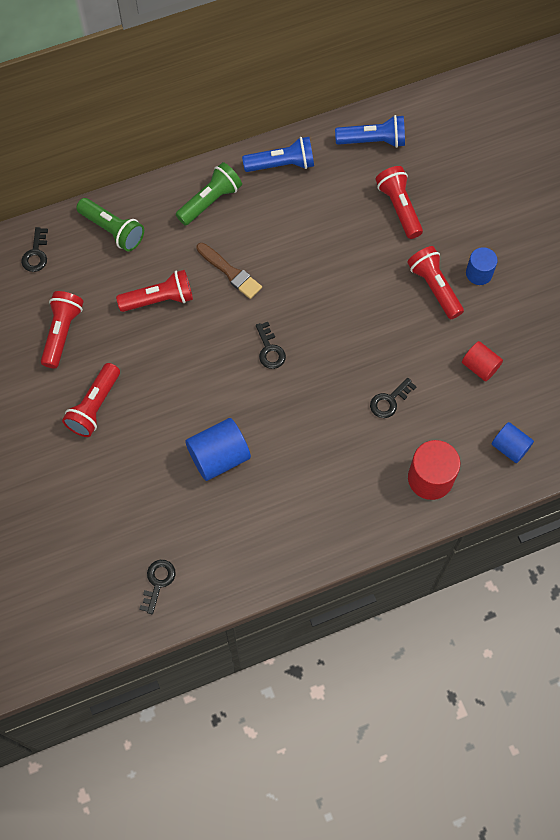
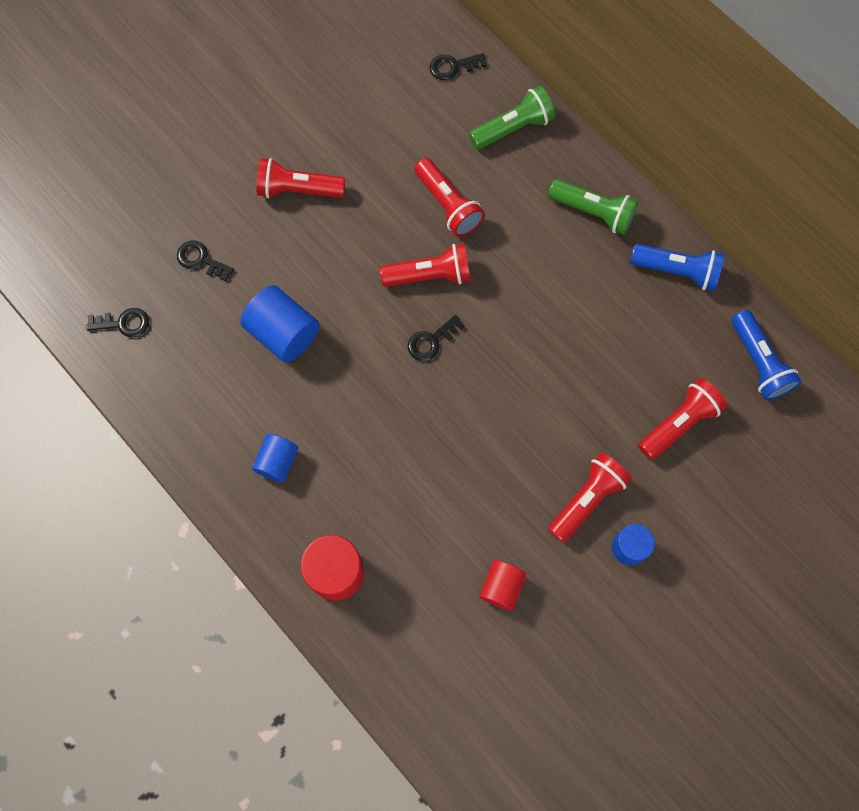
camera: 70 degrees right, 5 degrees up
(62, 333) = (370, 127): red flashlight -> red flashlight (429, 275)
(112, 230) = (513, 128): green flashlight -> green flashlight turned 135 degrees counterclockwise
(230, 272) = (511, 266): brown brush -> none
(281, 164) = (677, 271): blue flashlight -> blue flashlight turned 45 degrees counterclockwise
(389, 401) = (417, 494): black key -> black key (201, 260)
(510, 447) = (408, 655): blue cylinder -> blue cylinder (277, 462)

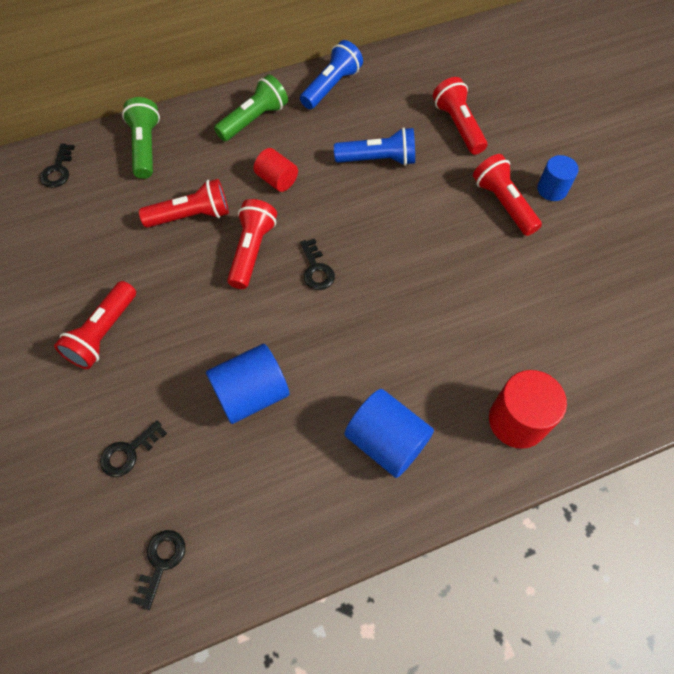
camera: 70 degrees left, 10 degrees down
(277, 462) = (386, 441): blue cylinder -> blue cylinder, size x1.59
(501, 587) = (564, 288): red cylinder -> red cylinder (277, 180)
(758, 362) = (427, 65): blue flashlight -> blue flashlight (378, 159)

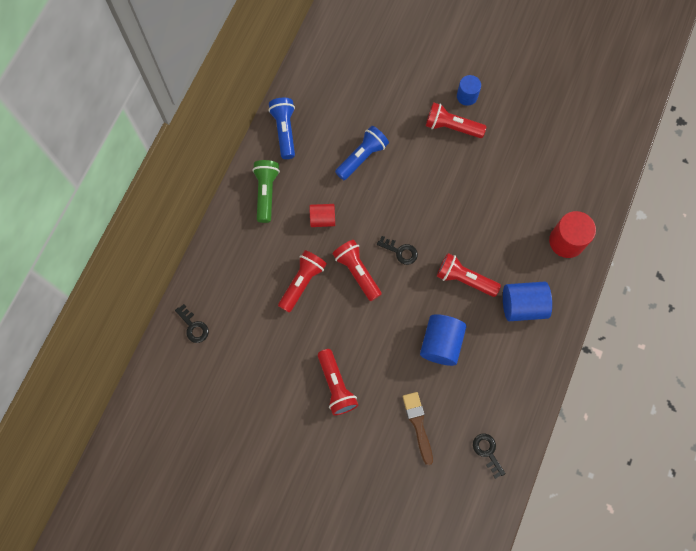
camera: 45 degrees left, 10 degrees up
(129, 452) = (418, 424): black key -> brown brush
(145, 147) = (225, 266): green flashlight -> none
(458, 126) = (381, 96): red flashlight -> red flashlight (464, 279)

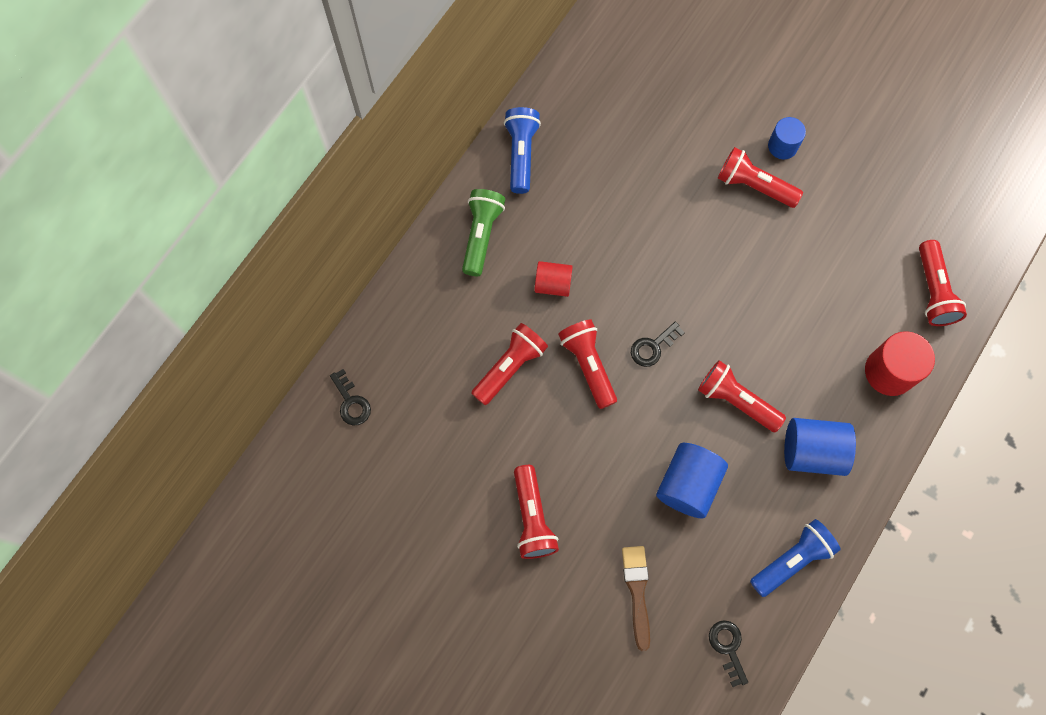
camera: 10 degrees right, 0 degrees up
(362, 157) = (622, 207): blue flashlight -> blue flashlight (792, 560)
(400, 251) = (653, 347): black key -> black key turned 105 degrees clockwise
(587, 180) = (933, 291): none -> red flashlight

